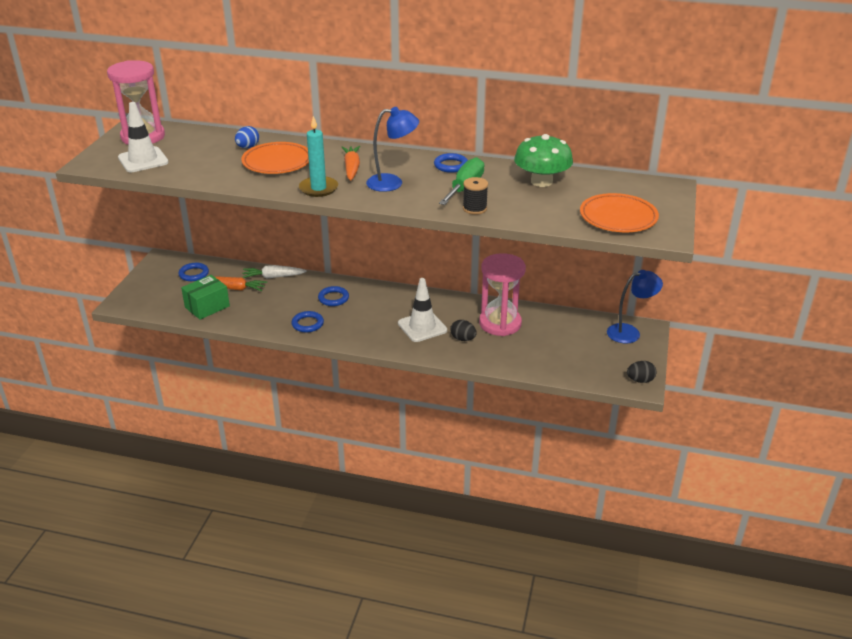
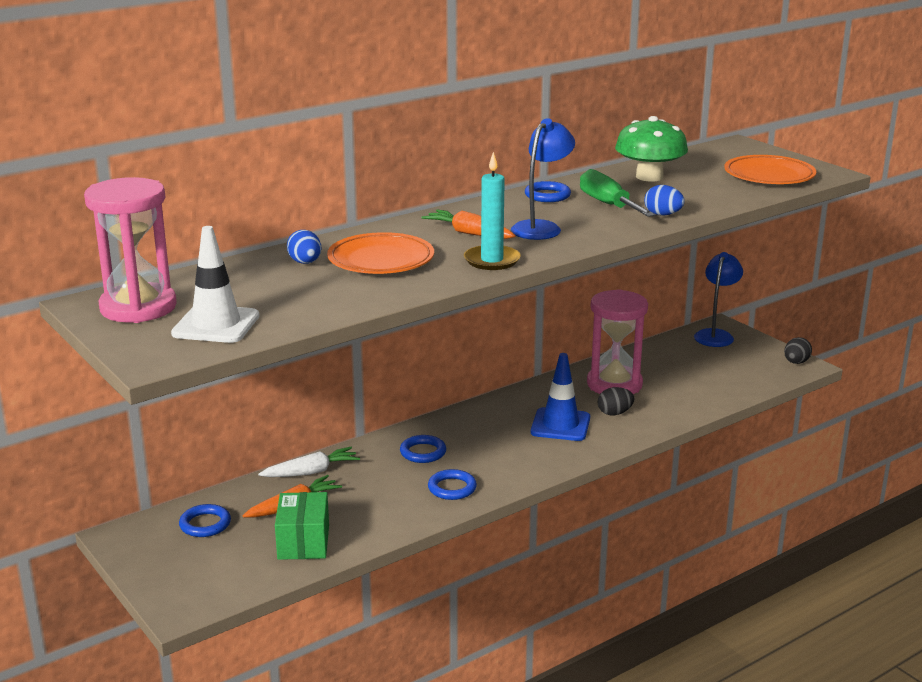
camera: 50 degrees left, 10 degrees down
(273, 277) = (311, 472): white carrot -> white carrot turned 150 degrees counterclockwise
(422, 327) = (560, 425): white traffic cone -> blue traffic cone
(474, 208) = (662, 215): black spool -> blue egg

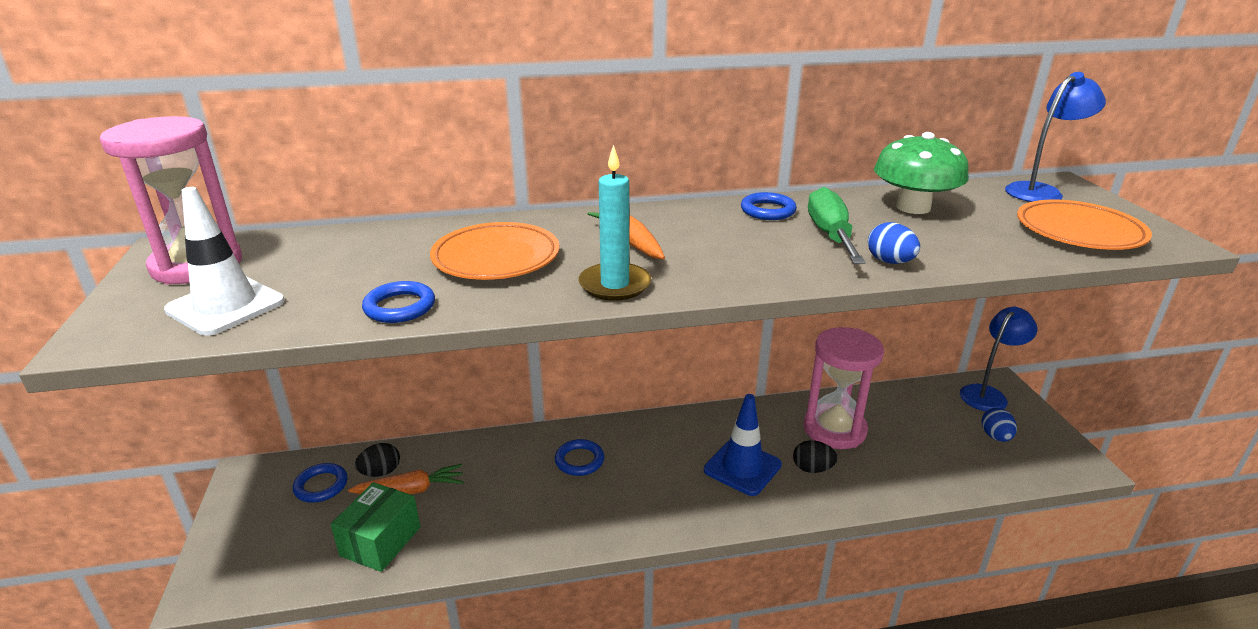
camera: 25 degrees right, 5 degrees up
(305, 263) = (419, 245): blue egg -> blue egg (995, 437)
(311, 472) = (461, 452): white carrot -> none
(452, 488) = (573, 518): blue ring -> blue ring (400, 307)
(541, 227) = (720, 251): blue lamp -> blue lamp (1040, 191)
(796, 362) = (1074, 457): black egg -> black egg (380, 472)

